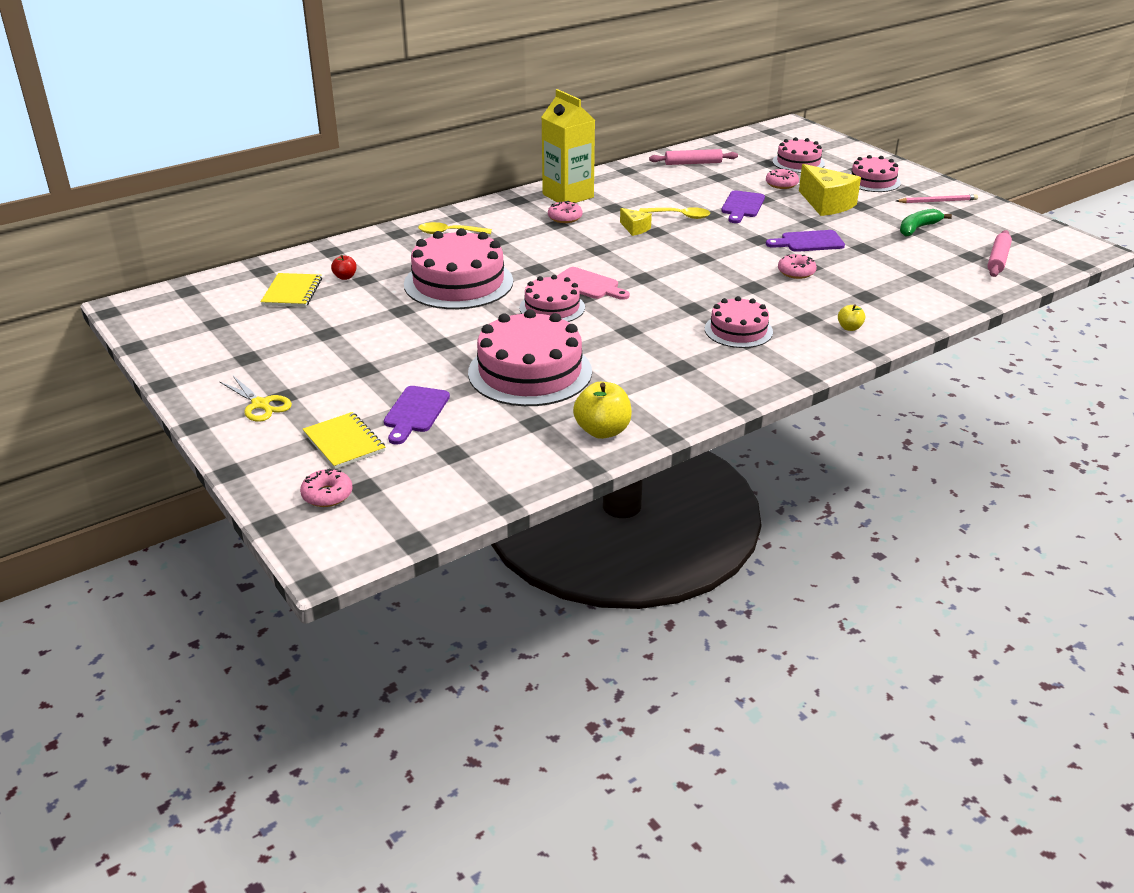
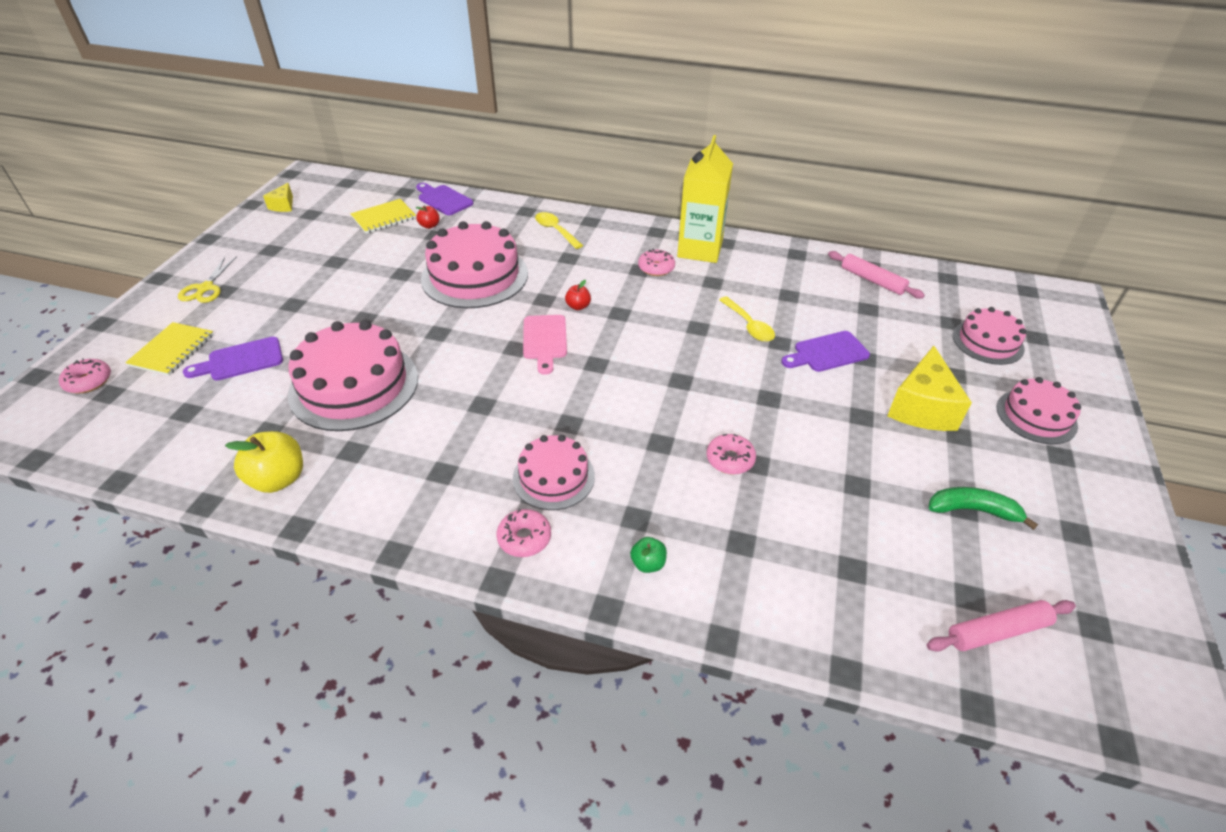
camera: 50 degrees right, 10 degrees up
(552, 307) = (481, 341): pink cake -> none
(566, 260) = (578, 306): none -> red apple
(635, 229) = (686, 313): yellow cheese -> yellow cheese (283, 205)
(781, 184) = (918, 354): pink donut -> pink donut (524, 538)
(808, 242) = (812, 436): purple cutting board -> purple cutting board (443, 199)
(849, 328) = (648, 563): yellow apple -> green apple
(937, 201) = (1073, 495): pink pencil -> none

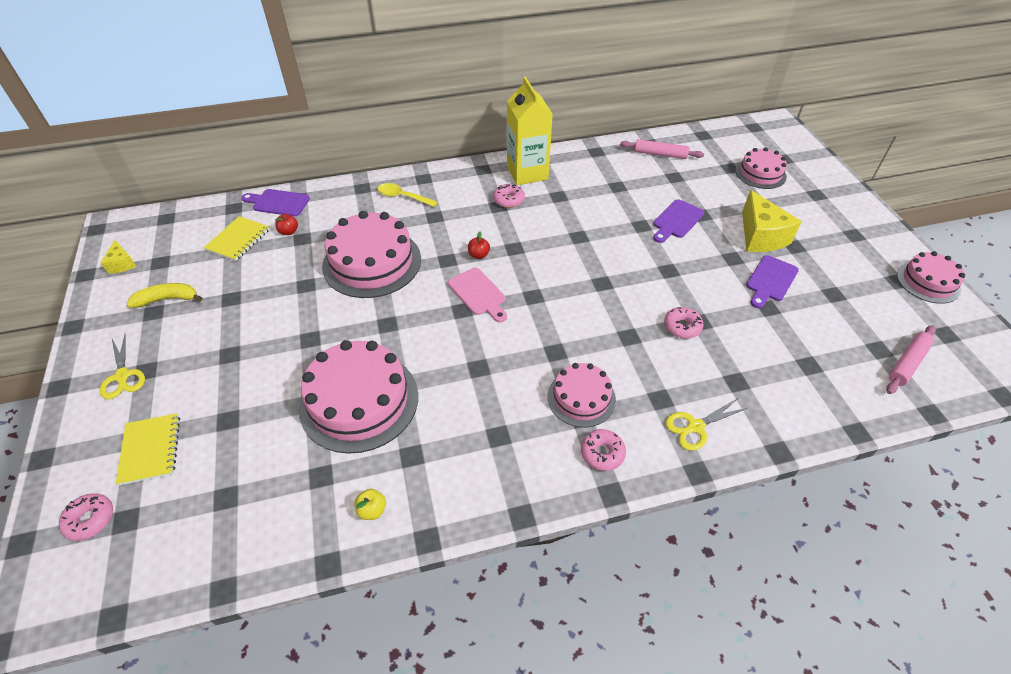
camera: 30 degrees left, 5 degrees up
(241, 360) = (231, 427): purple cutting board -> purple cutting board (770, 280)
(278, 479) = (372, 510): yellow apple -> yellow apple, size x0.53
(289, 244) = (167, 299): none -> yellow banana
(648, 563) = (695, 427): green apple -> yellow scissors
(749, 325) = (611, 221): yellow spoon -> none
(973, 510) = (839, 293): green banana -> none
(1036, 416) = (823, 214): pink cake -> pink cake (928, 282)

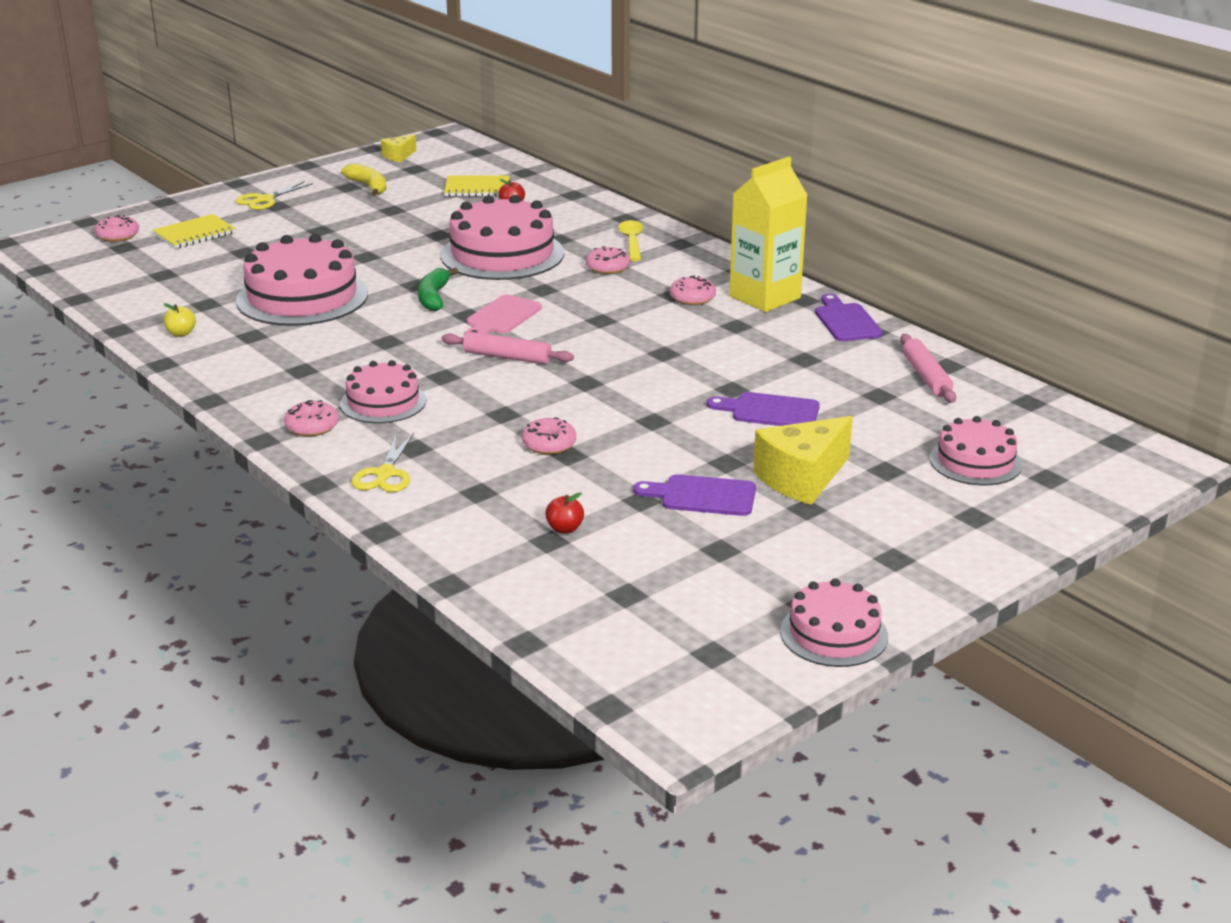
camera: 65 degrees right, 20 degrees down
(278, 203) = (554, 188): purple cutting board -> purple cutting board (846, 321)
(419, 320) = (434, 297): none -> green banana
(435, 220) = (607, 267): none -> pink donut
(479, 255) = (568, 303): red apple -> red apple (564, 529)
(695, 427) = (385, 474): yellow scissors -> yellow scissors turned 120 degrees counterclockwise
(907, 363) = (615, 619): pink rolling pin -> pink rolling pin (507, 357)

